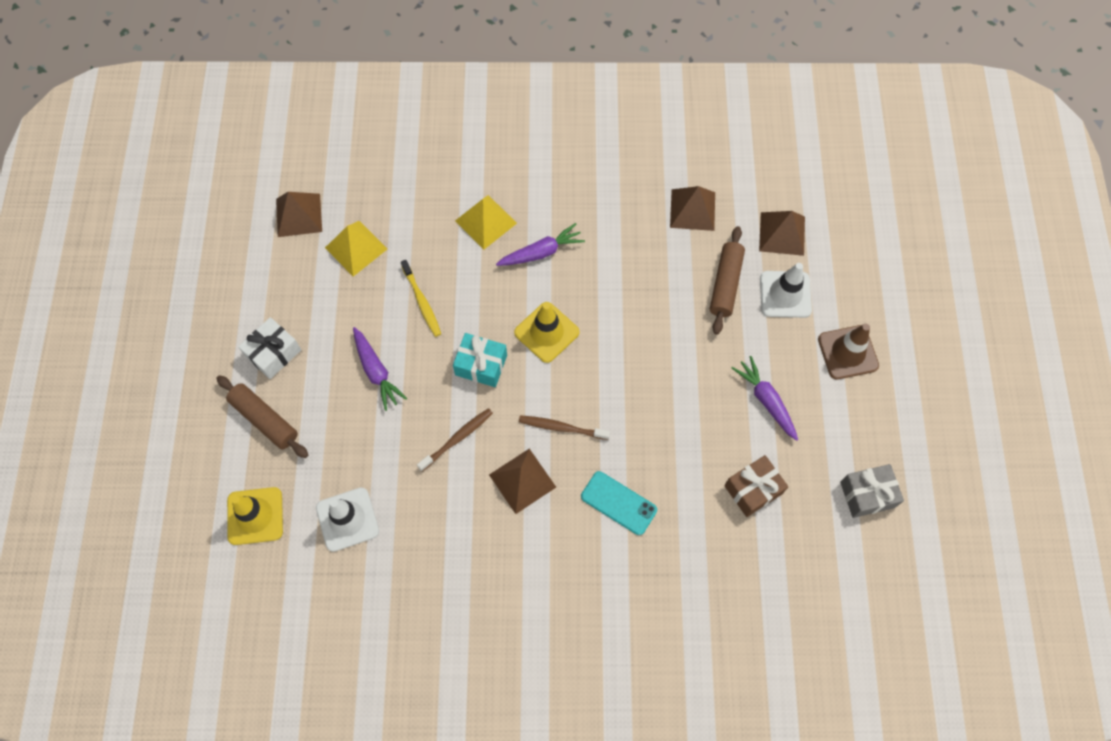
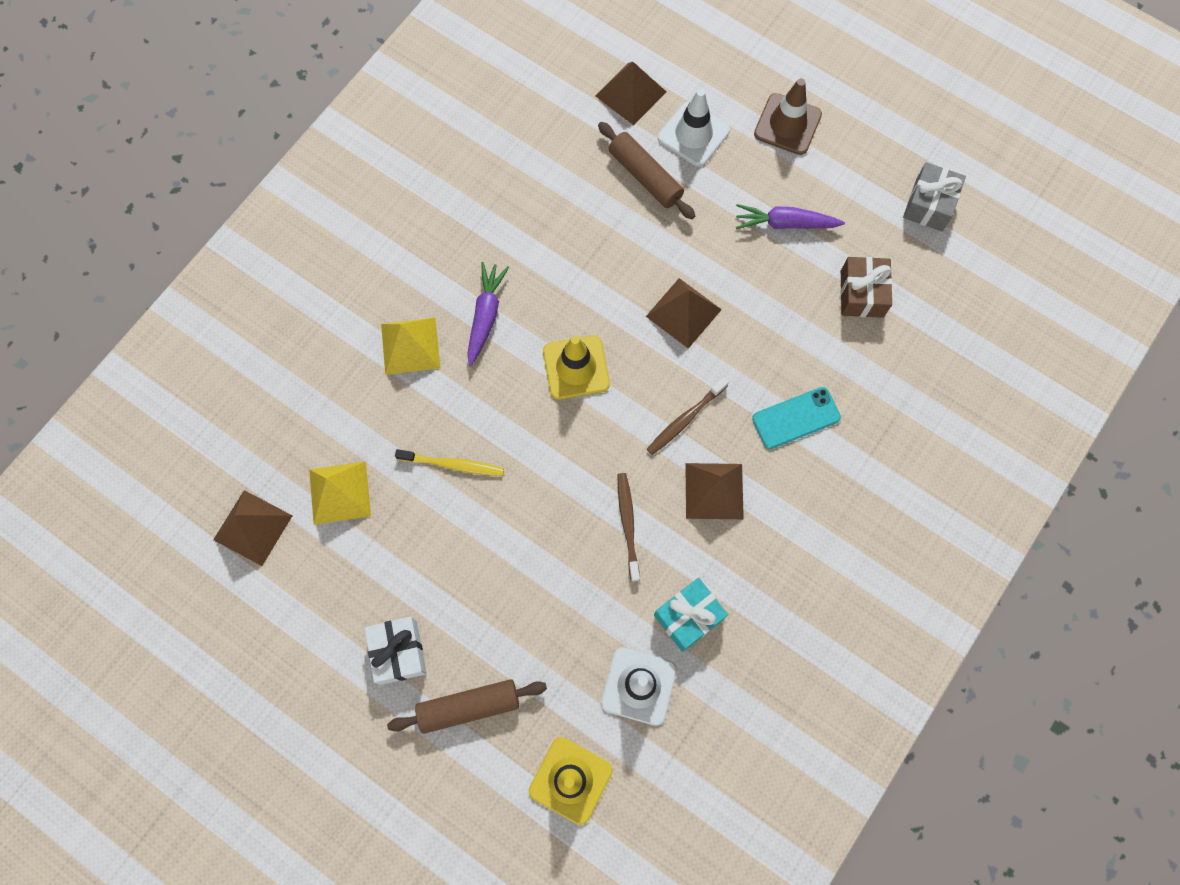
camera: 55 degrees left, 5 degrees up
(376, 371) = (497, 558): purple carrot -> none
(481, 365) = (565, 451): turquoise gift -> turquoise gift (688, 617)
(692, 210) = (546, 151): brown pyramid -> brown pyramid (683, 312)

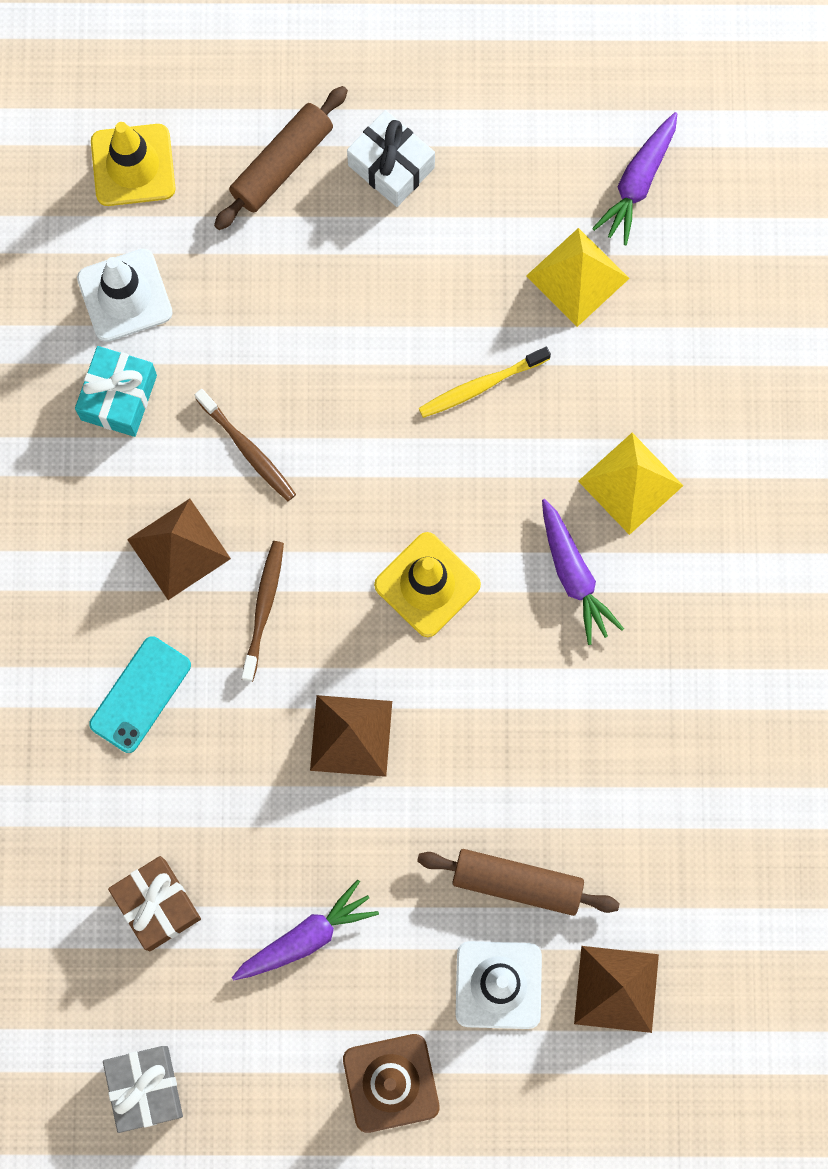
camera: 145 degrees right, 5 degrees up
(252, 527) = (638, 182): brown pyramid -> purple carrot

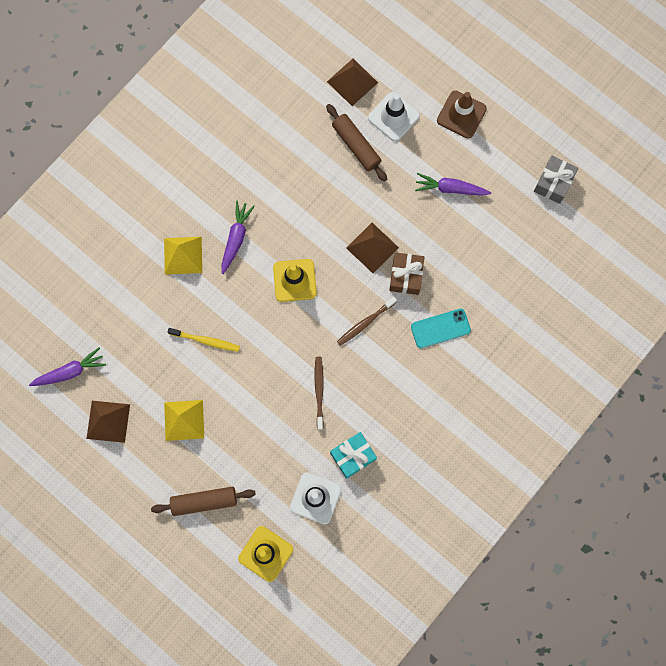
camera: 140 degrees left, 0 degrees up
(157, 905) = (497, 244): brown gift -> brown gift (406, 276)
(179, 549) = (379, 373): brown pyramid -> brown pyramid (108, 421)
(391, 166) = (161, 462): white gift -> none
(578, 277) = (129, 353): yellow pyramid -> yellow pyramid (184, 420)

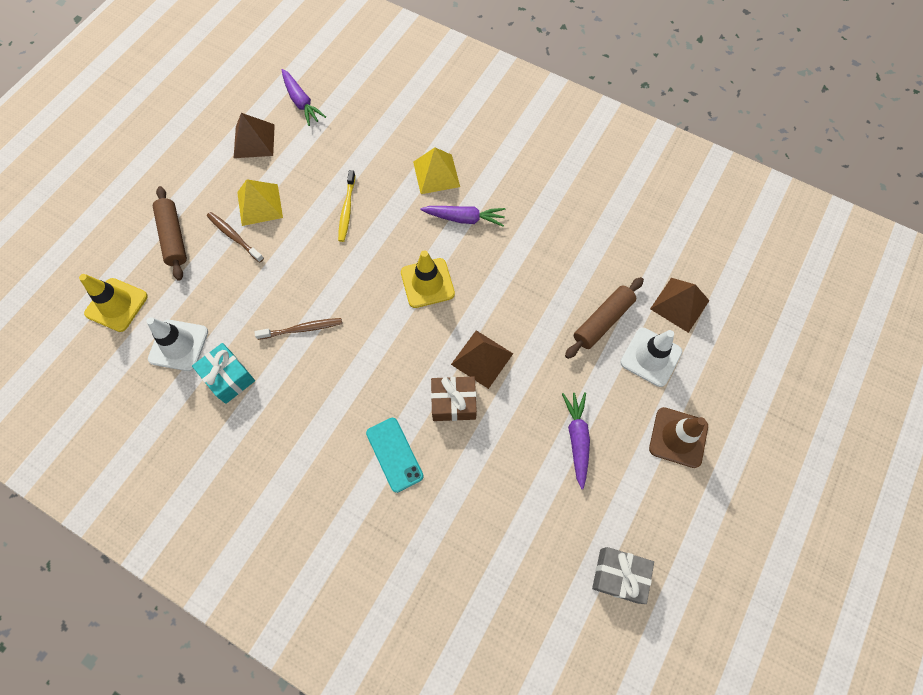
camera: 80 degrees right, 10 degrees down
(365, 323) = (389, 365): brown toothbrush -> brown toothbrush (234, 236)

